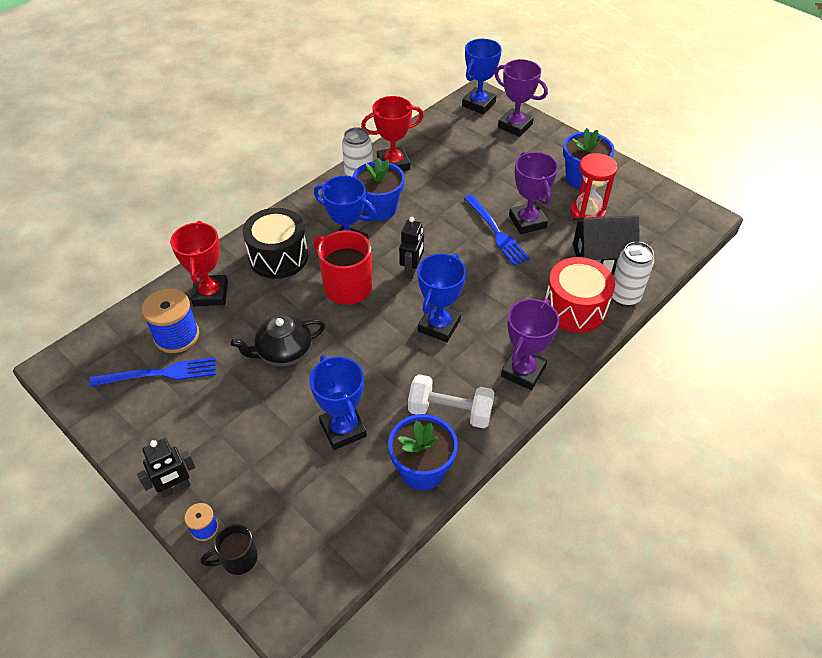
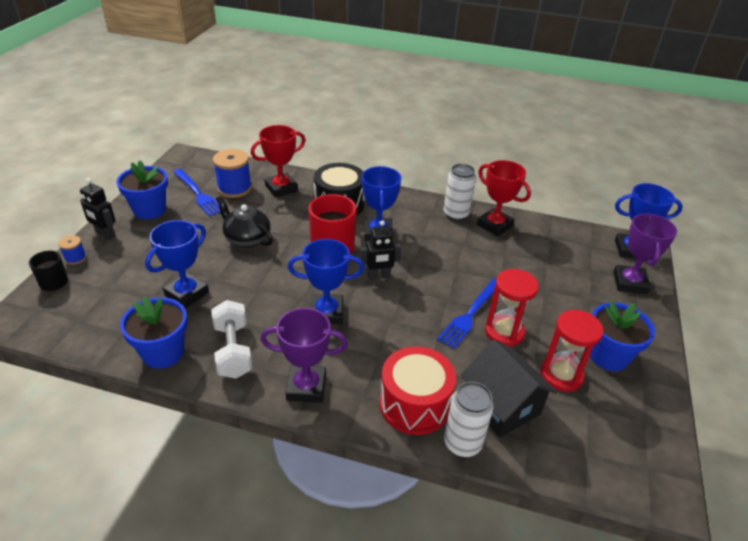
camera: 60 degrees right, 10 degrees down
(379, 209) = (434, 235): blue flower pot -> blue flower pot (149, 210)
(527, 221) = (504, 332): purple trophy -> red hourglass

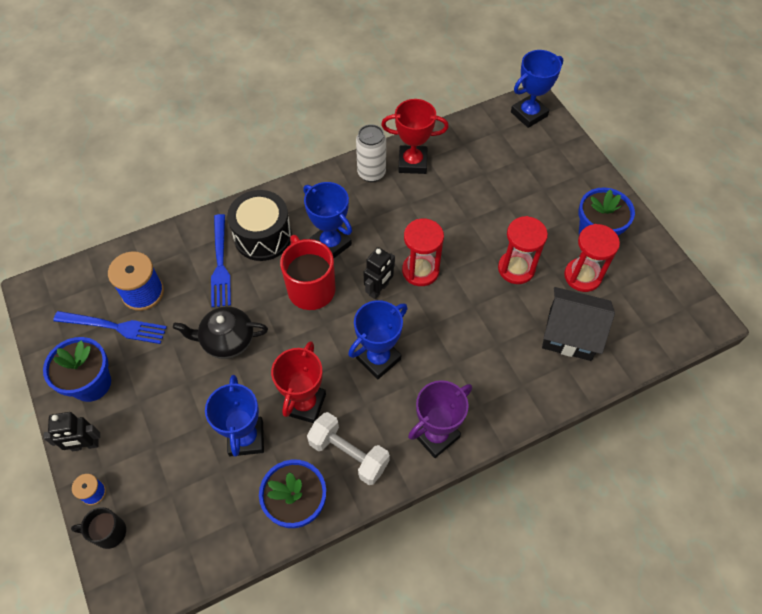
camera: 40 degrees left, 20 degrees up
(281, 188) = (188, 258): red trophy -> red trophy (305, 404)
(414, 404) = (518, 382): red drum -> none
(423, 285) = (420, 271): none -> red hourglass
(462, 443) = (574, 386): white can -> none
(470, 314) = (479, 271): blue fork -> blue fork (220, 264)
(629, 283) = (555, 151): purple trophy -> none

